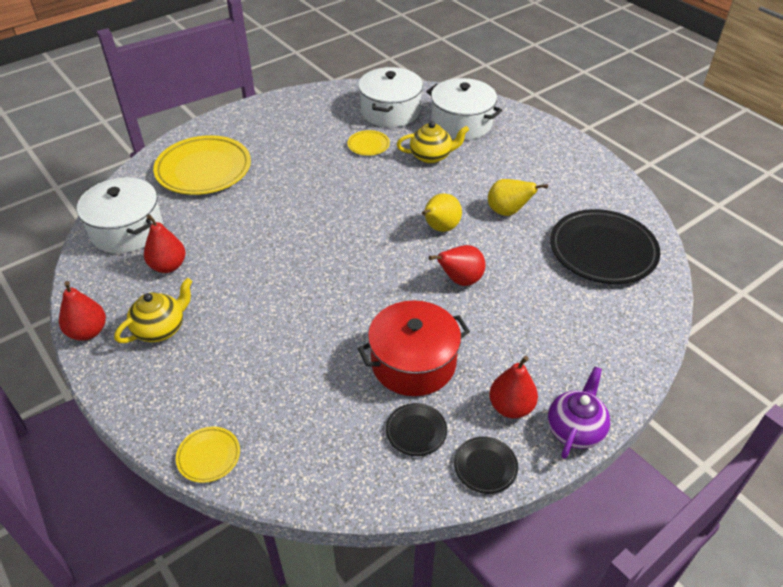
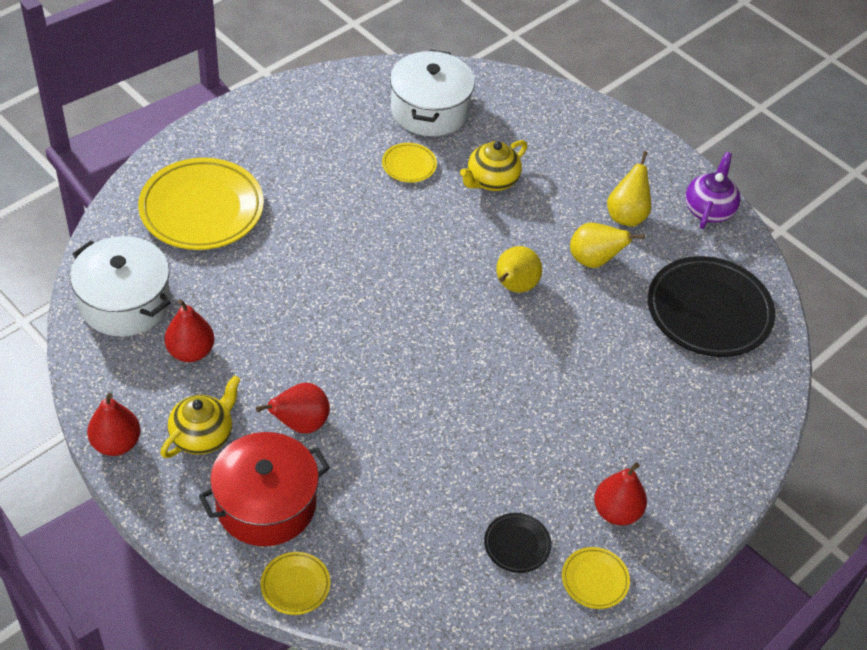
camera: 10 degrees left, 5 degrees up
(413, 363) = (504, 464): red pot -> red pot (266, 504)
(431, 156) = (491, 180): yellow teapot -> yellow teapot turned 150 degrees clockwise
(460, 280) = (545, 357): red pear -> red pear (300, 424)
(461, 123) = (524, 127): white pot -> none
(485, 467) = (595, 580): black plate -> yellow plate
(537, 182) = (626, 216): none -> yellow pear
(575, 429) = (686, 533): purple teapot -> purple teapot (709, 210)

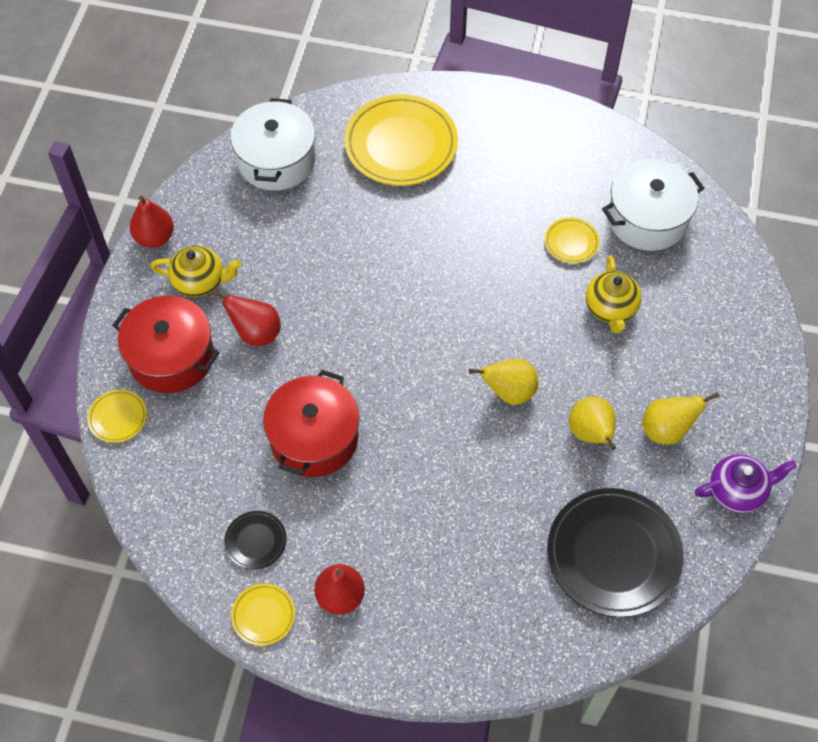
camera: 60 degrees right, 10 degrees up
(191, 351) = (265, 226): red pear -> none
(447, 442) = (314, 438): none -> red pot
(491, 180) = (610, 308): yellow teapot -> yellow teapot turned 105 degrees counterclockwise

